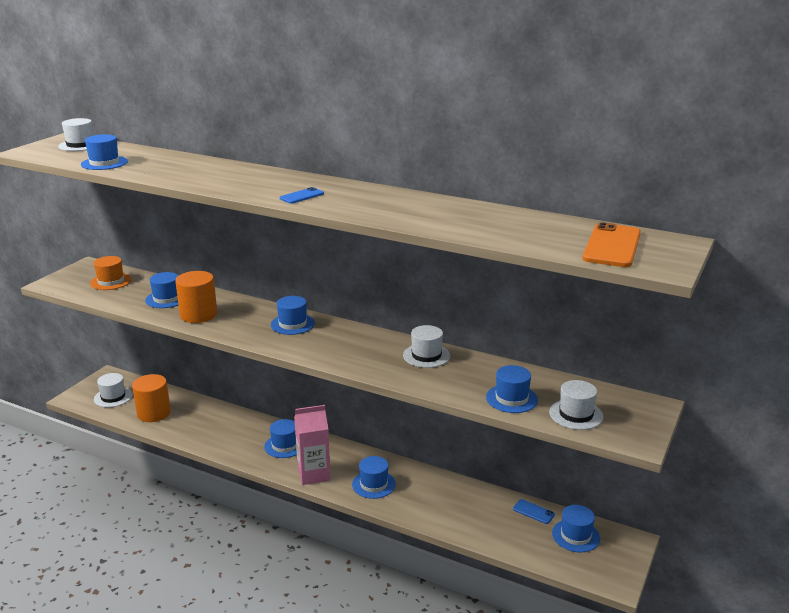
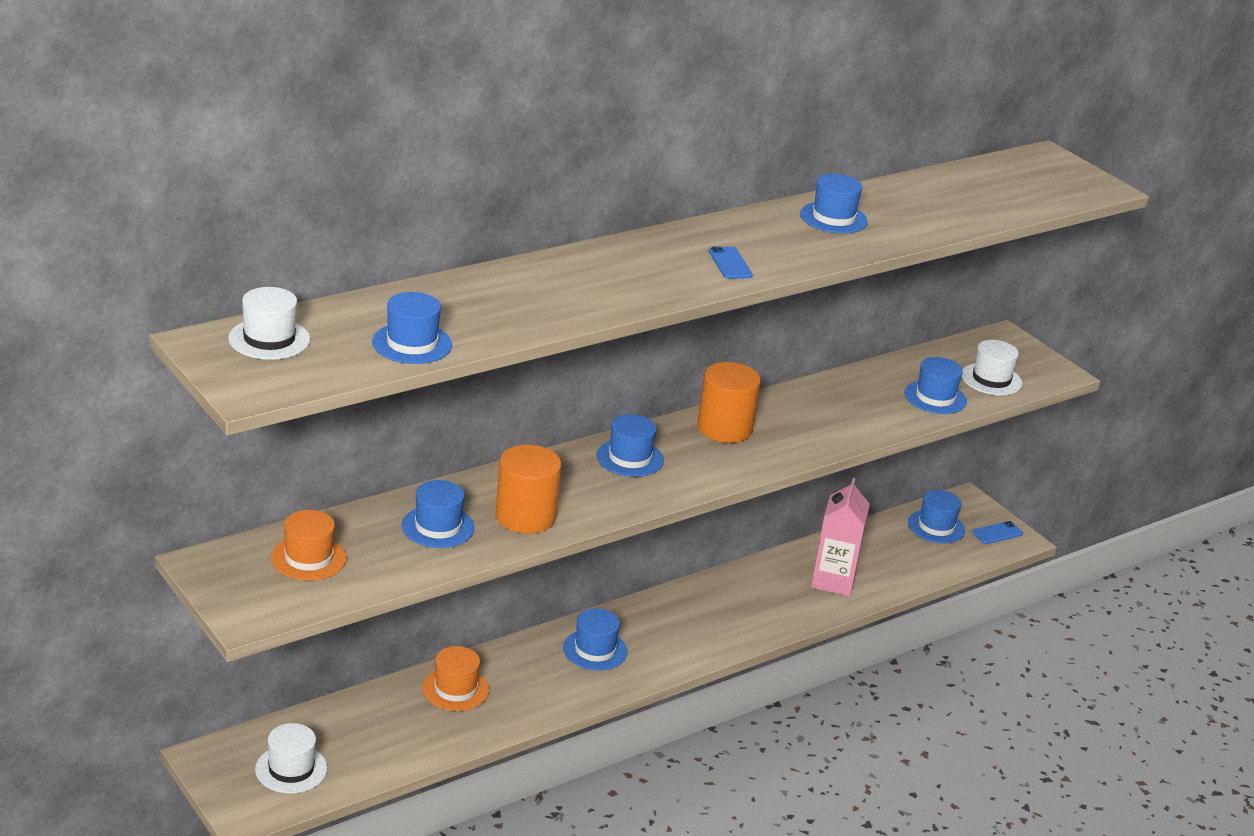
camera: 65 degrees left, 5 degrees up
(154, 413) = (388, 740): orange cylinder -> orange cylinder (724, 428)
(211, 417) = (455, 689): none -> orange hat
(313, 474) = (682, 650): pink carton -> pink carton (833, 581)
(373, 484) = (742, 614): blue hat -> blue hat (833, 218)
(426, 355) = (800, 405): white hat -> none
(533, 512) = (879, 532): blue phone -> blue phone (997, 533)
(612, 246) = (1034, 183): orange phone -> none

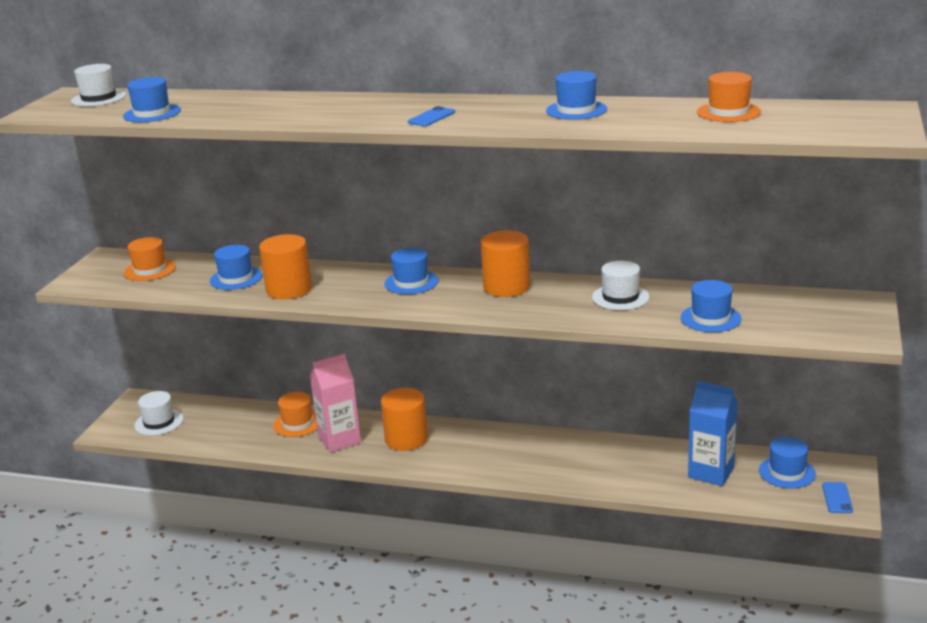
camera: 55 degrees right, 5 degrees down
(595, 650) = (406, 439): blue hat -> orange cylinder
(833, 581) = (636, 471): pink carton -> pink carton (339, 440)
(887, 554) = (711, 472): none -> blue carton
(953, 189) = (728, 112): none -> orange hat
(991, 379) = (789, 322): white hat -> white hat (620, 297)
(997, 533) = (837, 498): blue phone -> blue phone turned 75 degrees clockwise

